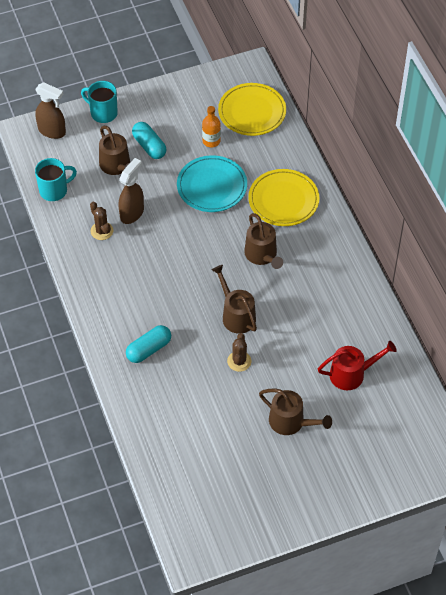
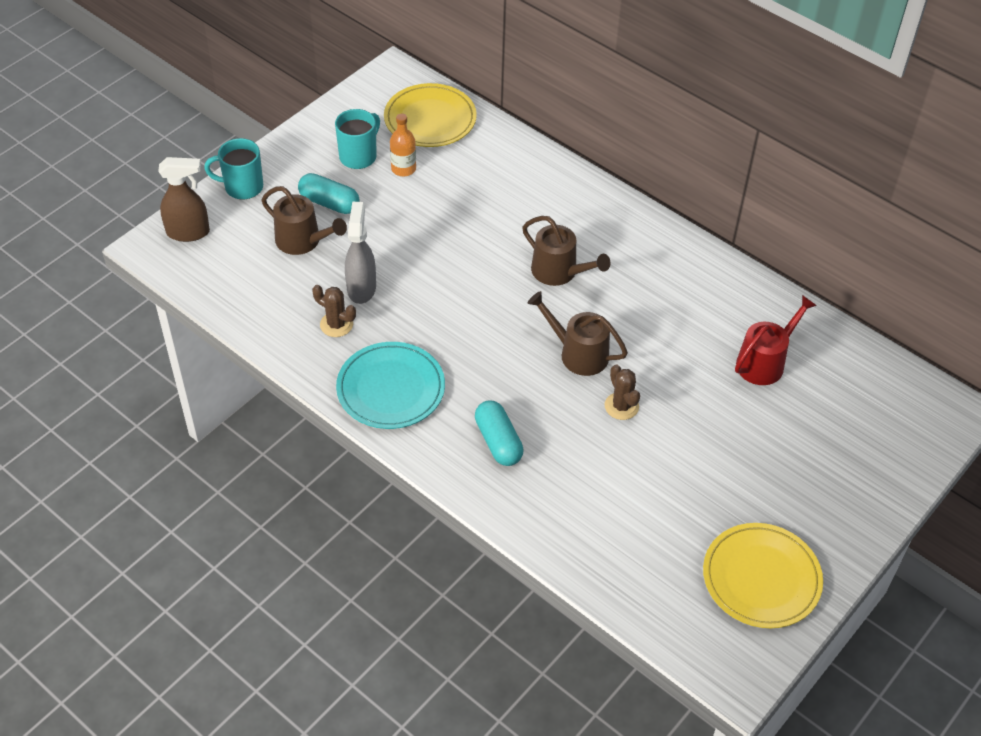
camera: 30 degrees left, 5 degrees down
(54, 190) = (239, 301): turquoise mug -> turquoise mug (359, 156)
(132, 213) = (361, 288): brown spray bottle -> grey spray bottle
(149, 349) = (498, 441): turquoise capsule -> turquoise capsule turned 45 degrees counterclockwise
(212, 186) = (440, 218): turquoise plate -> turquoise plate (391, 388)
(283, 200) = (539, 201): yellow plate -> yellow plate (761, 578)
(290, 422) = (736, 450): brown watering can -> none

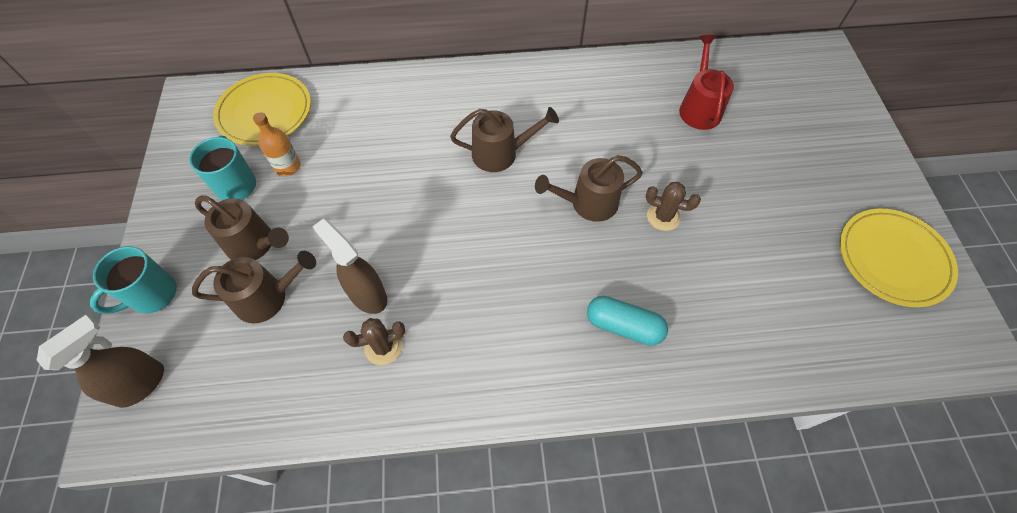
camera: 45 degrees left, 10 degrees up
(329, 203) = (254, 244): turquoise capsule -> brown watering can
(361, 288) = (367, 295): grey spray bottle -> brown spray bottle
(391, 388) = (494, 361): turquoise plate -> none

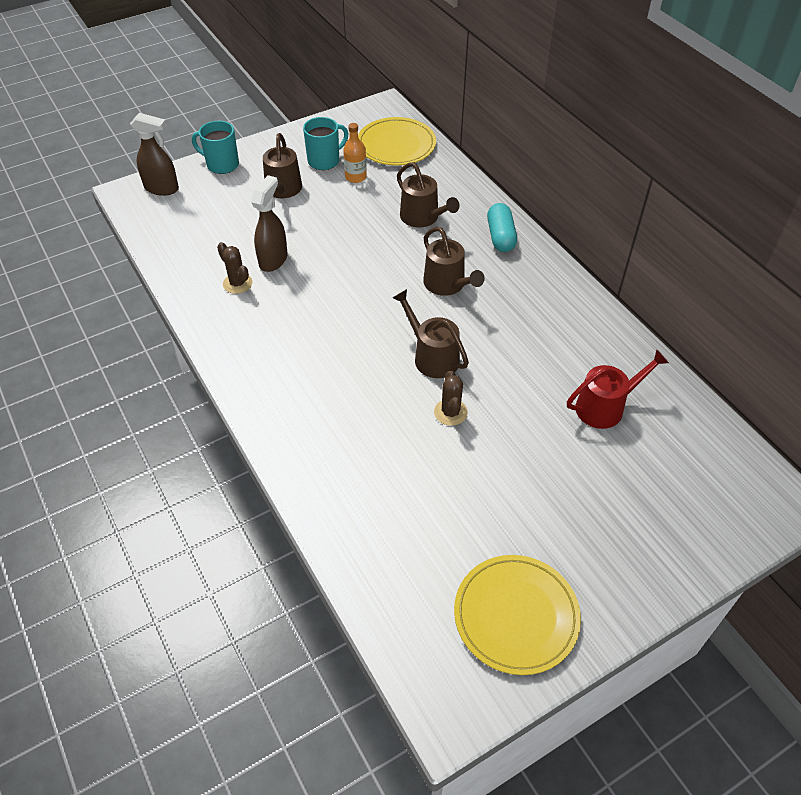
camera: 65 degrees right, 10 degrees down
(267, 297) = (246, 214): brown watering can -> brown watering can (422, 218)
(623, 326) = (323, 414): turquoise capsule -> turquoise capsule (500, 236)

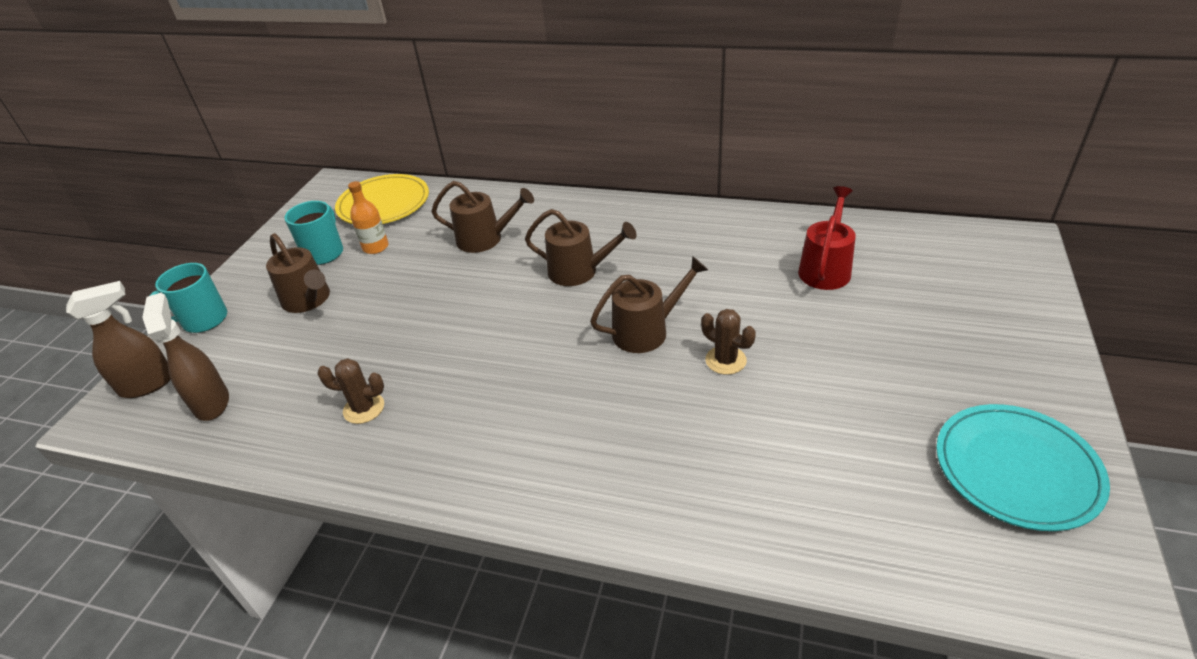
camera: 40 degrees left, 10 degrees down
(273, 260) = (378, 361): brown spray bottle -> brown spray bottle (212, 403)
(432, 356) = (646, 331): brown watering can -> brown watering can turned 150 degrees clockwise
(500, 236) = (572, 212): turquoise capsule -> none
(516, 615) = (1016, 469): yellow plate -> turquoise plate

